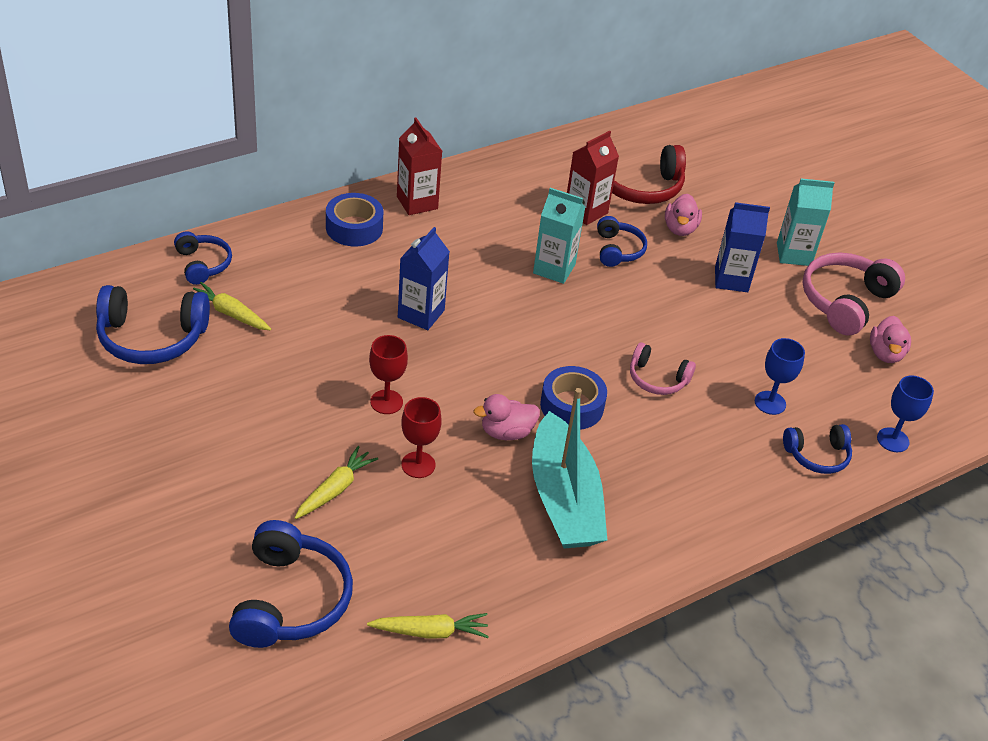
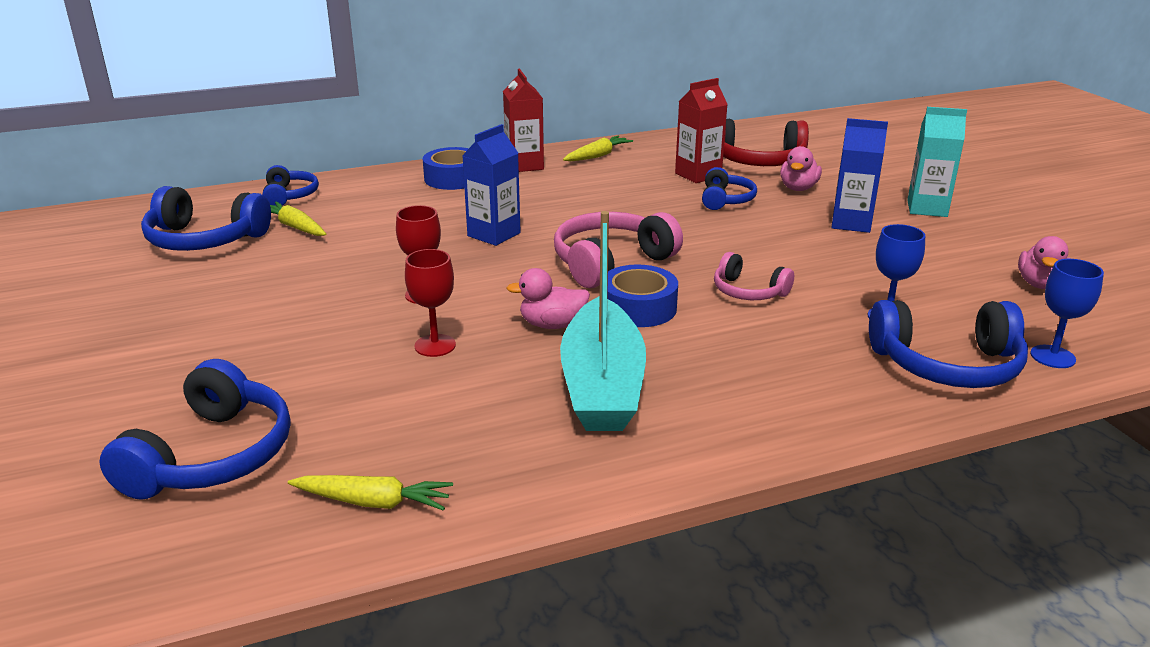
camera: 15 degrees right, 15 degrees down
(335, 489) = (326, 360): yellow carrot -> yellow carrot (597, 156)
(554, 269) = (651, 210): turquoise carton -> none
(817, 455) = (947, 365): blue headphones -> blue headphones, size x1.70
(845, 301) = (987, 243): pink headphones -> pink headphones (610, 262)

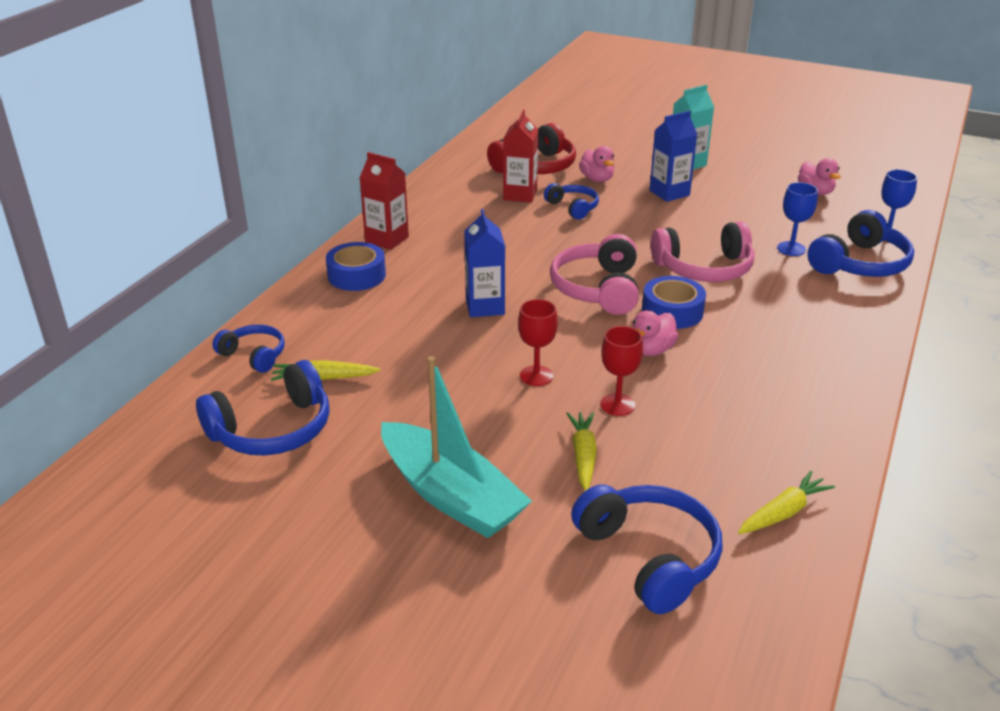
camera: 45 degrees left, 5 degrees up
(597, 156) = (423, 208): yellow carrot -> yellow carrot (583, 456)
(602, 385) = (748, 371): turquoise boat -> turquoise boat (451, 495)
(748, 291) = (704, 269): pink headphones -> pink headphones, size x1.70

